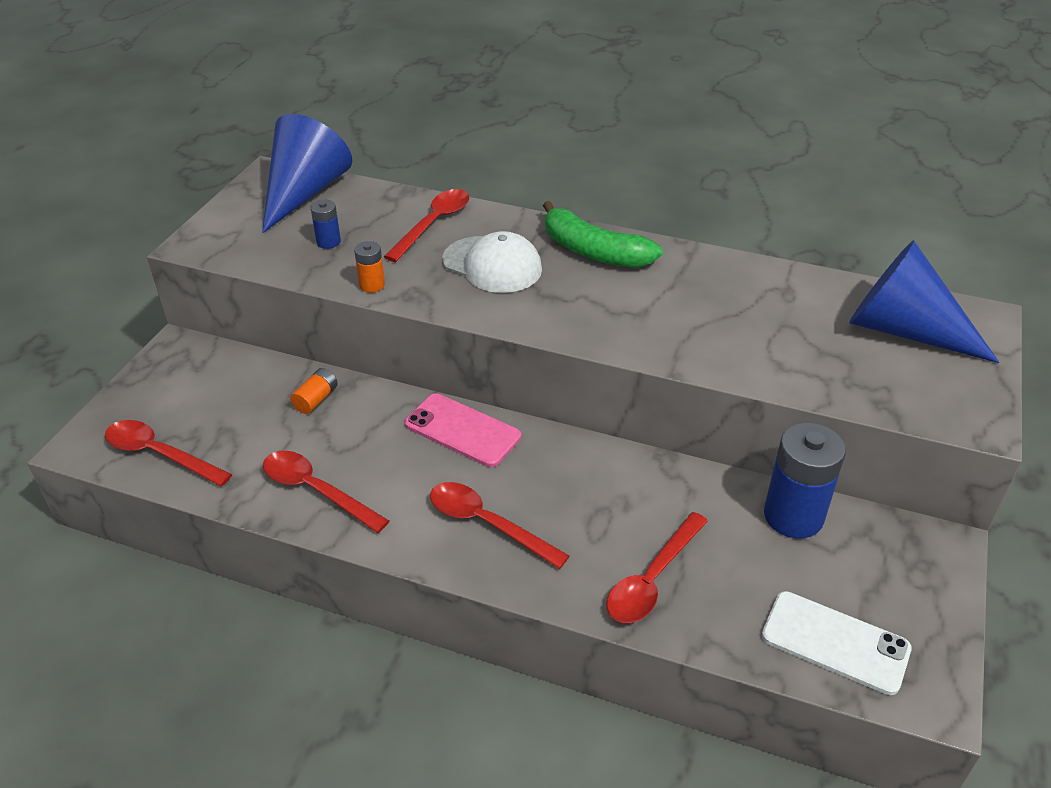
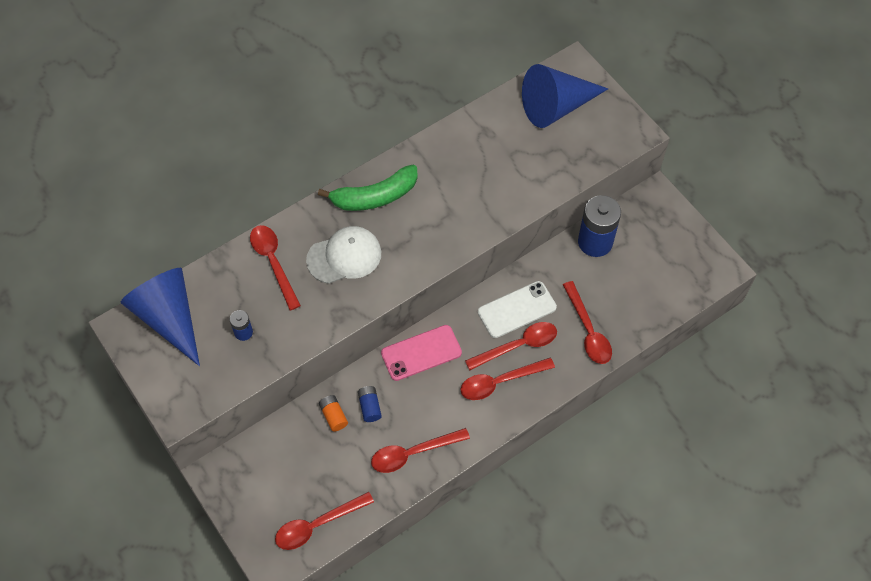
camera: 55 degrees left, 20 degrees up
(351, 422) = (370, 407): none -> blue battery
(372, 285) = (312, 332): orange battery -> none
(556, 515) = (518, 346): none -> red spoon
(835, 642) = (673, 282): white phone -> white phone (517, 309)

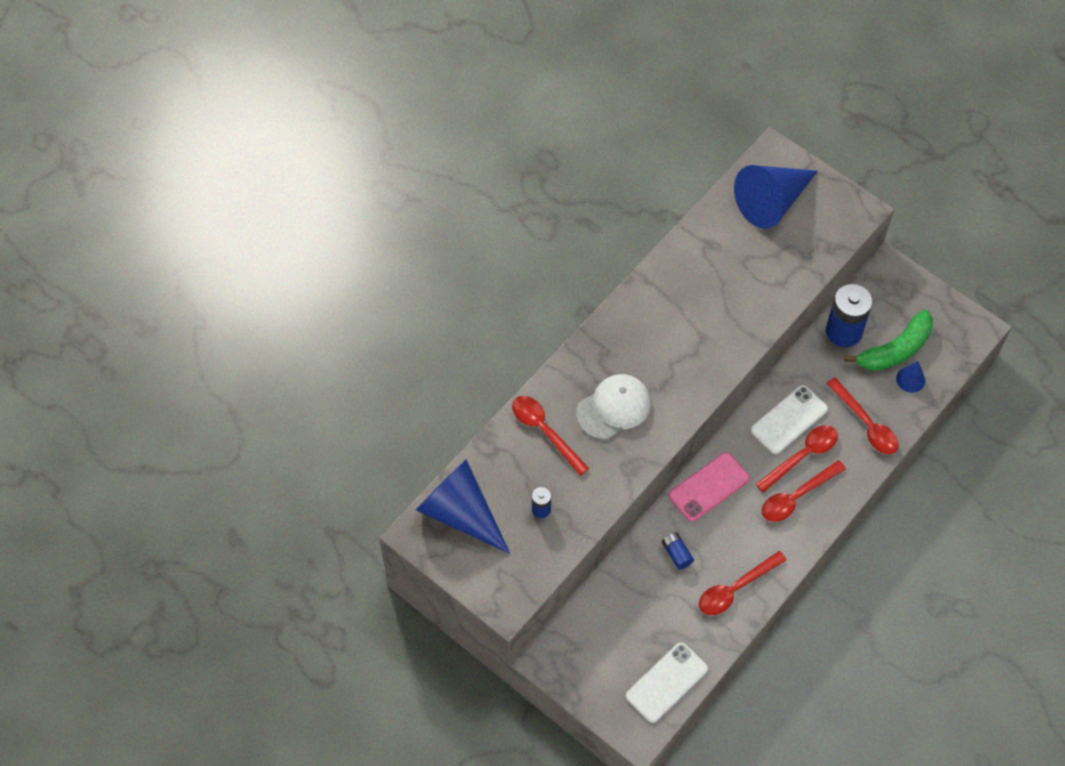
camera: 15 degrees left, 0 degrees up
(317, 525) = (666, 682): red spoon -> white phone
(334, 416) = (644, 572): orange battery -> none
(375, 196) = (622, 339): green banana -> green banana (895, 350)
(644, 300) = (910, 379): none -> blue cone

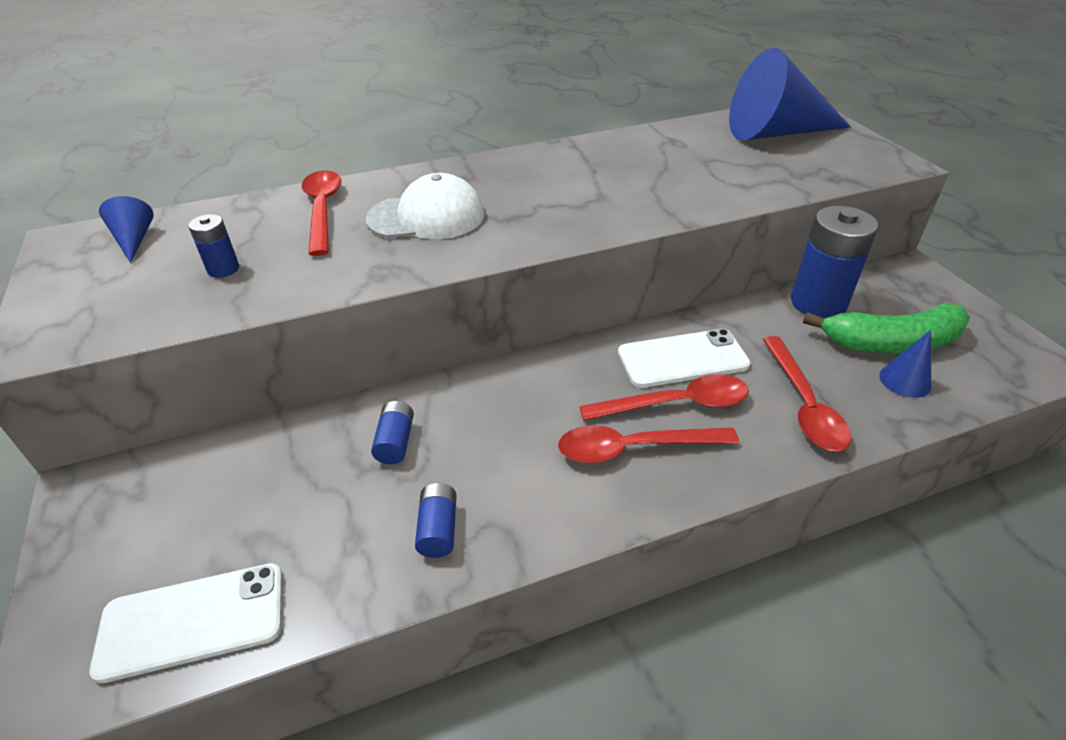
camera: 30 degrees right, 20 degrees down
(460, 513) = (134, 240): blue cone -> blue cone, size x0.44
(709, 487) = (511, 386): pink phone -> none
(735, 589) = (438, 529): red spoon -> blue battery

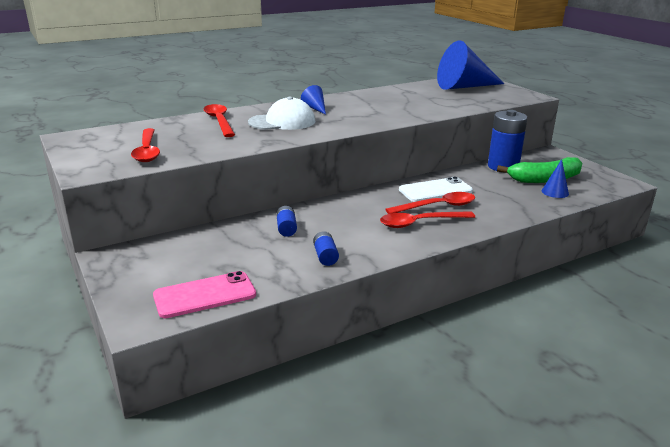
camera: 10 degrees left, 15 degrees down
(134, 240) = (113, 135): blue cone -> blue cone (315, 108)
(193, 621) = (205, 295): white phone -> pink phone
(223, 269) = (176, 144): blue battery -> none
(804, 404) = (505, 203): red spoon -> red spoon (147, 151)

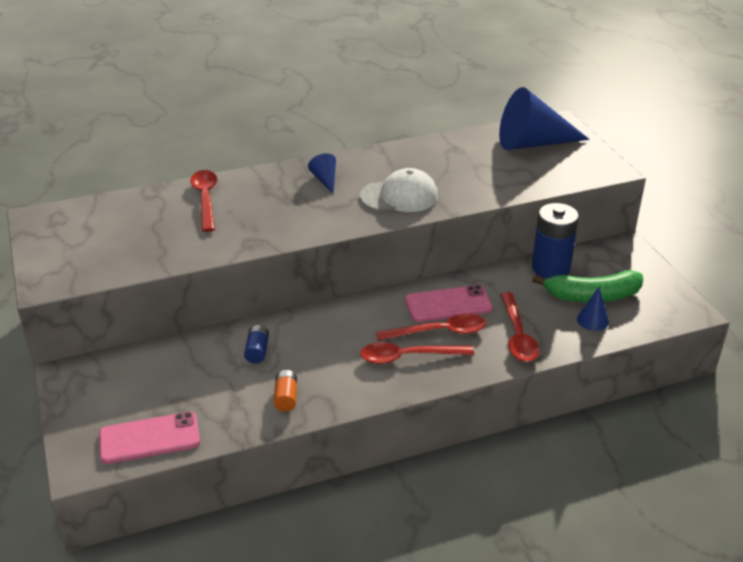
camera: 10 degrees right, 10 degrees up
(147, 151) = (114, 250): red spoon -> red spoon (517, 335)
(282, 122) = (277, 205): white cap -> white cap (399, 196)
(325, 256) = (286, 397): blue battery -> orange battery
(435, 190) = (448, 304): white phone -> pink phone

